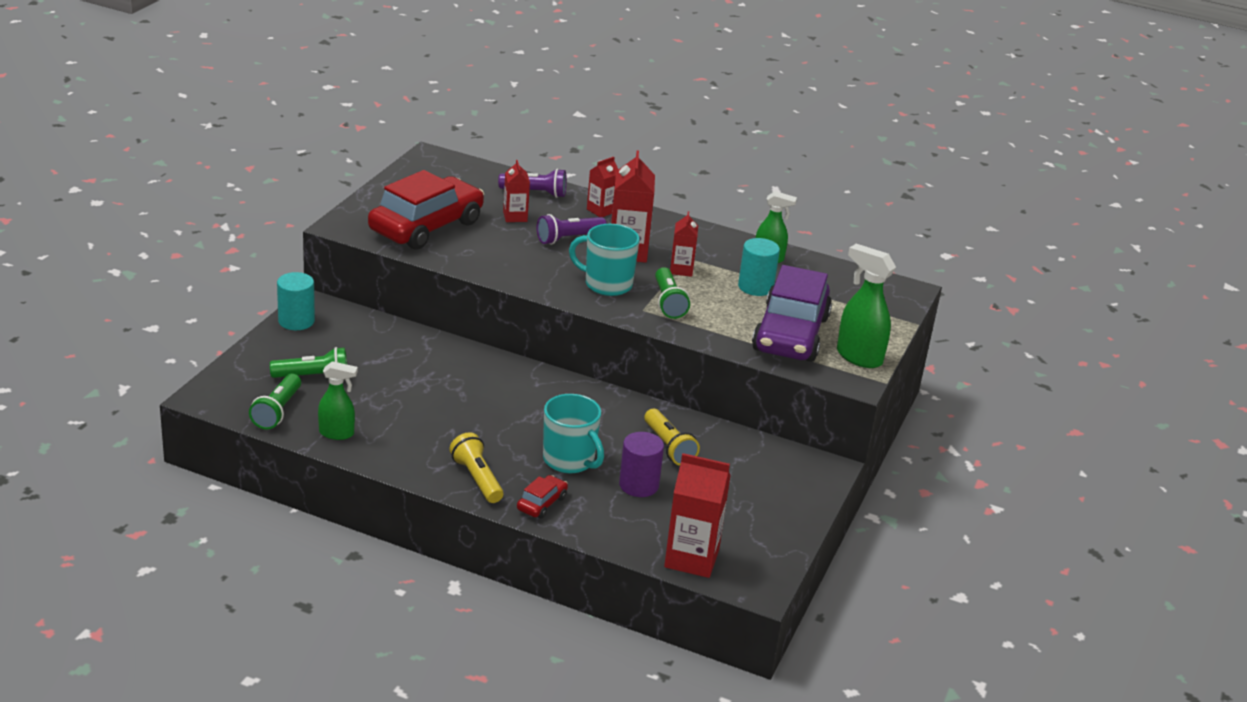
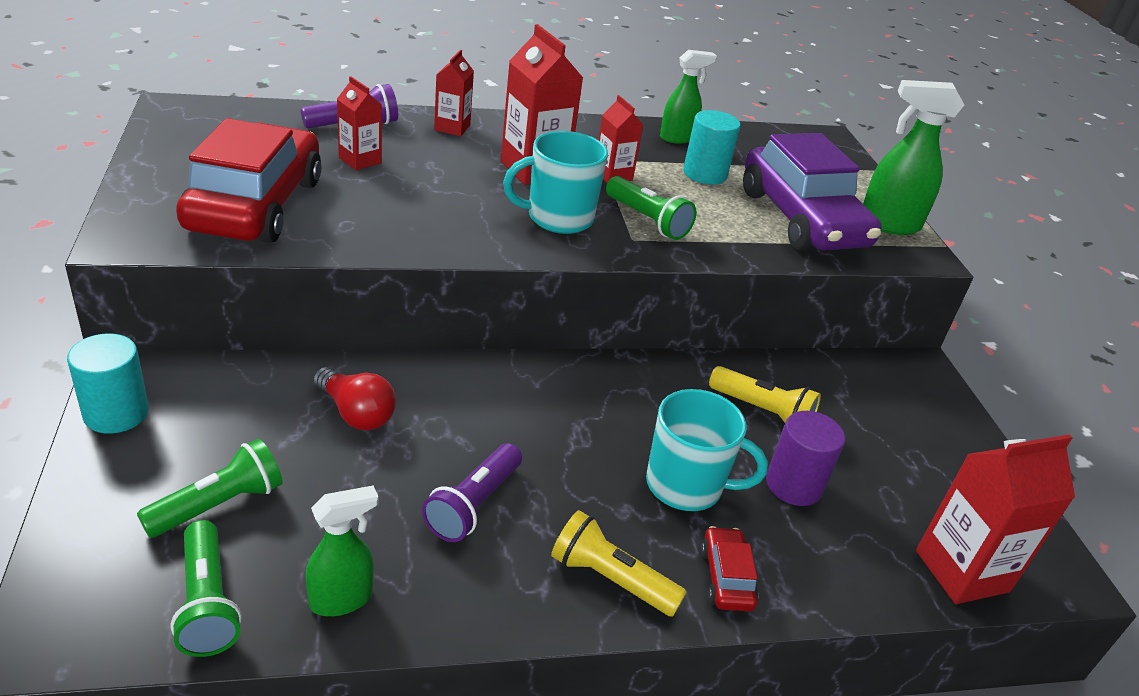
camera: 35 degrees left, 5 degrees up
(417, 362) = (356, 413): none -> red light bulb
(568, 238) = (452, 172): purple flashlight -> purple flashlight (473, 505)

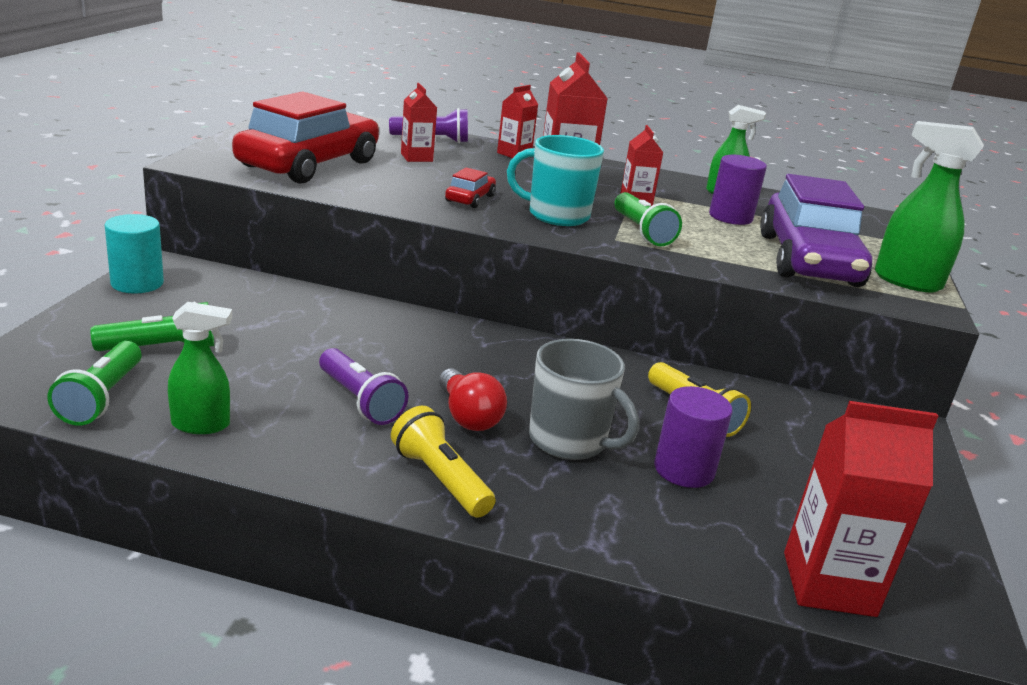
camera: 25 degrees right, 10 degrees down
(356, 413) = (313, 324): red light bulb -> red light bulb (468, 416)
(473, 505) = (360, 401): purple flashlight -> purple flashlight turned 90 degrees counterclockwise
(686, 485) = (569, 440): turquoise mug -> grey mug
(705, 174) = (730, 217): turquoise cylinder -> purple cylinder
(726, 577) = (555, 511): red car -> red car (470, 198)

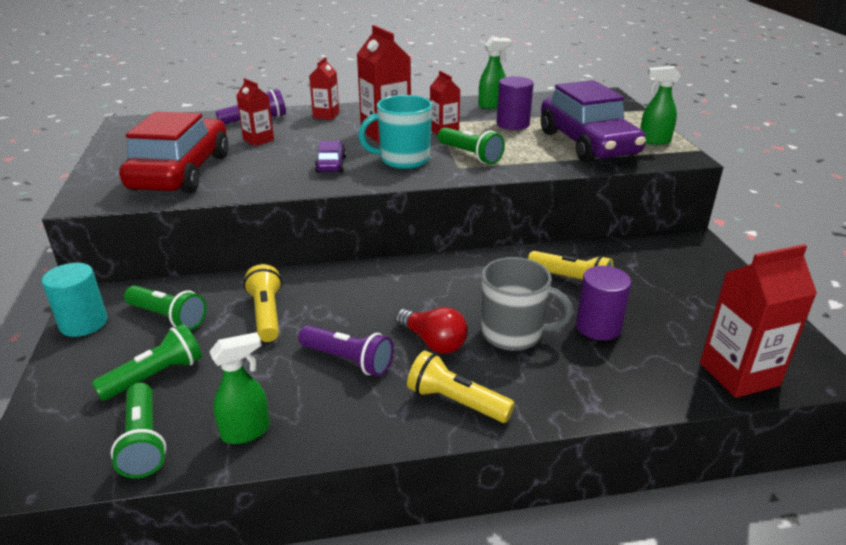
camera: 20 degrees left, 5 degrees up
(217, 303) = (168, 317): none -> green flashlight
(314, 332) = (266, 314): none -> yellow flashlight
(470, 198) = (331, 165): red car -> purple car
(906, 281) = (654, 141): green spray bottle -> green spray bottle, size x0.66

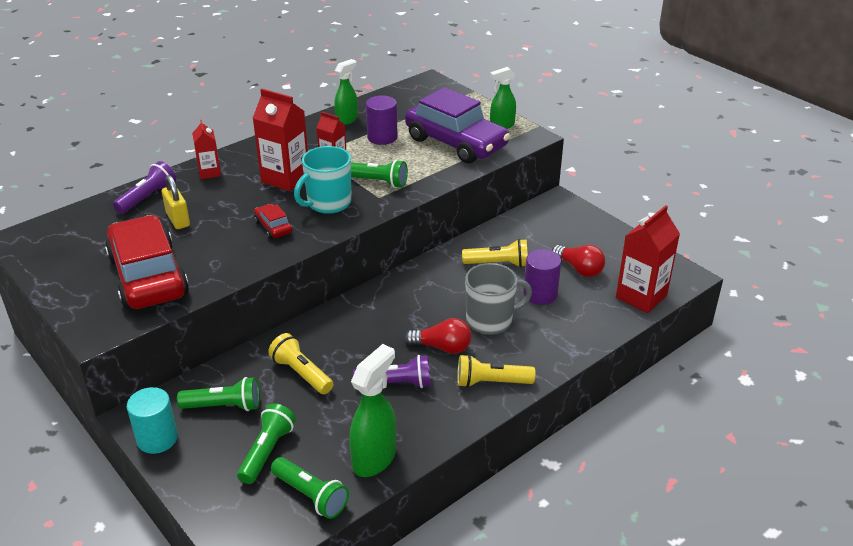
camera: 30 degrees left, 5 degrees up
(246, 431) = (374, 458): green spray bottle -> green spray bottle, size x1.51
(258, 140) = (178, 220): red carton -> yellow padlock
(331, 165) = (273, 227): purple car -> red car
(671, 316) = (579, 269): none -> red light bulb

